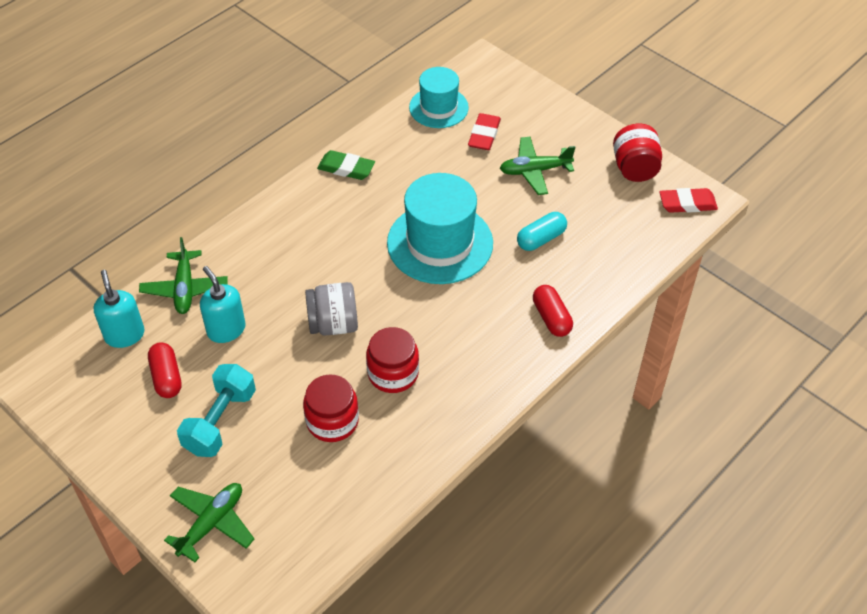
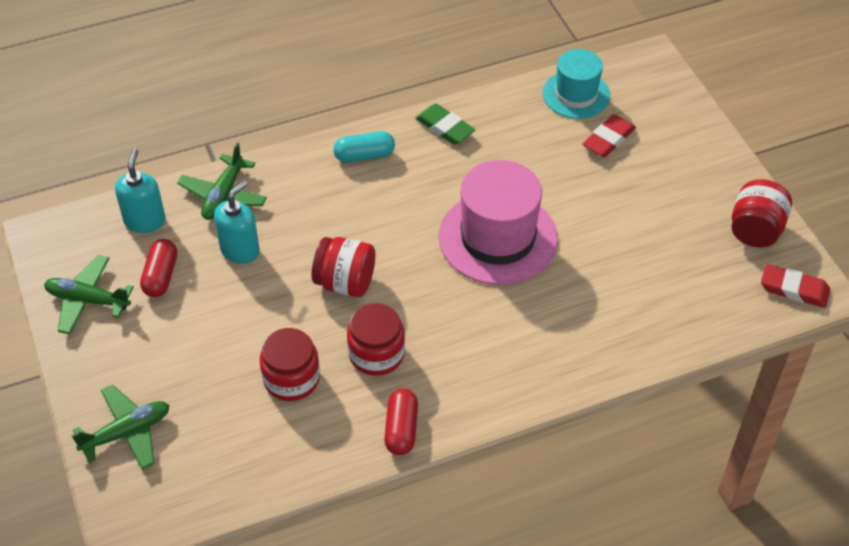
camera: 25 degrees right, 0 degrees up
(220, 421) = (186, 338): turquoise dumbbell -> none
(226, 330) = (240, 250): turquoise soap dispenser -> turquoise soap dispenser turned 45 degrees clockwise
(333, 324) = (345, 282): grey jar -> red jar
(440, 243) = (498, 238): turquoise hat -> pink hat
(534, 171) = (641, 196): green plane -> green plane (87, 300)
(541, 239) = (607, 271): turquoise capsule -> turquoise capsule (364, 155)
(551, 318) = (571, 358): red capsule -> red capsule (401, 429)

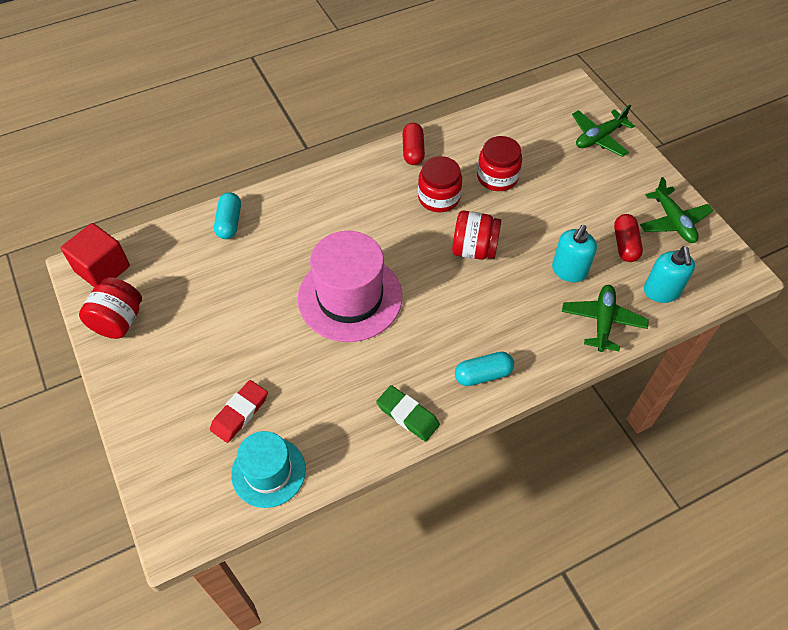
camera: 175 degrees right, 5 degrees up
(87, 300) = (673, 222): green plane -> green plane turned 60 degrees clockwise
(650, 338) = (229, 222): none -> turquoise capsule
(794, 289) = (102, 269): red eraser -> red cube

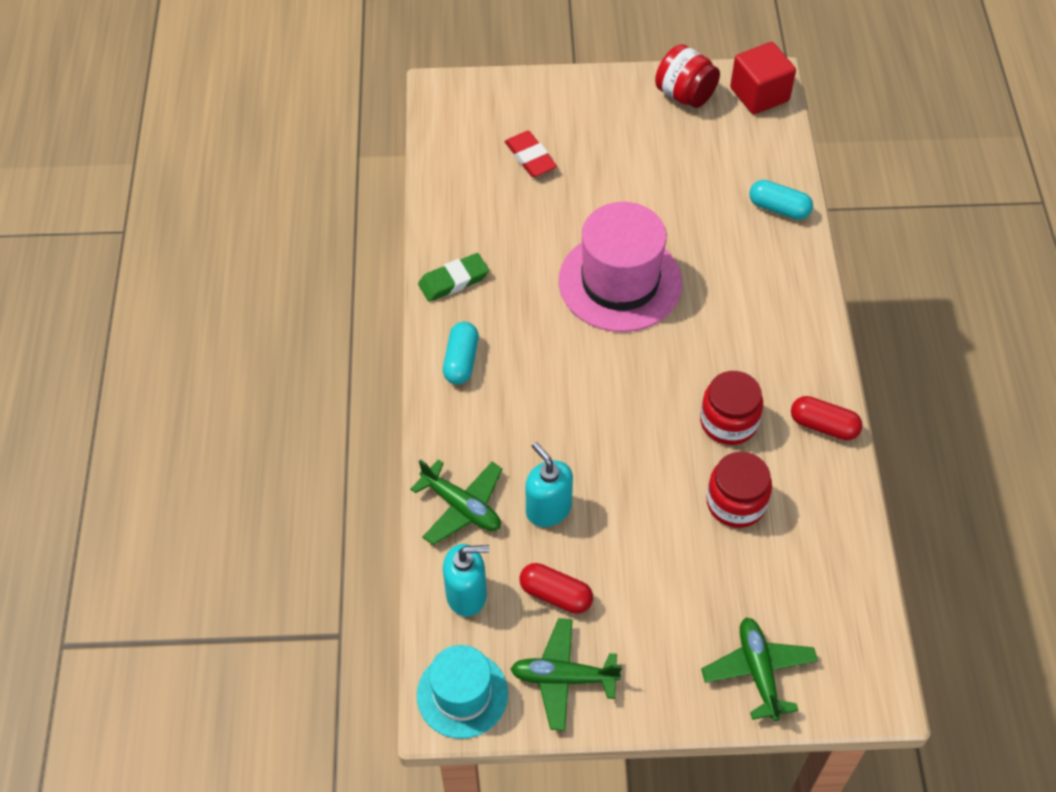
camera: 115 degrees right, 0 degrees up
(268, 472) = (459, 162): turquoise hat -> turquoise hat (462, 694)
(474, 249) = (629, 424): red jar -> none
(661, 292) = (467, 594): turquoise soap dispenser -> turquoise soap dispenser turned 150 degrees clockwise

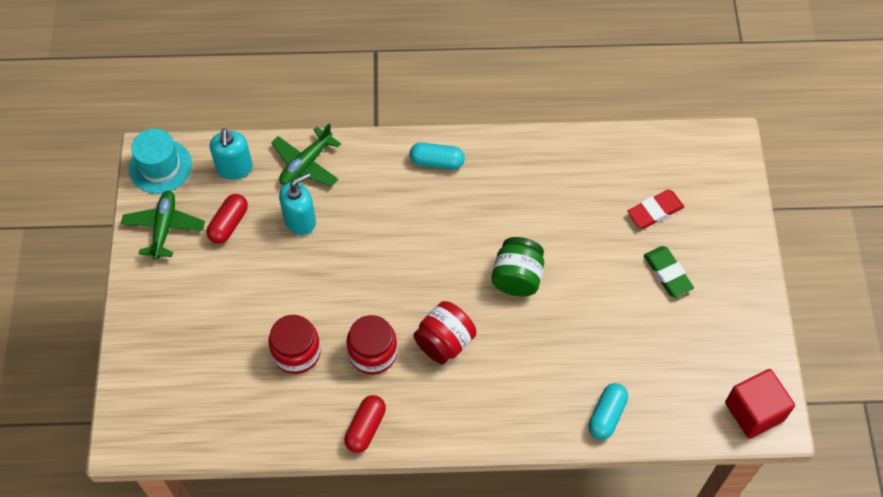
camera: 90 degrees right, 5 degrees up
(453, 280) = (516, 155): green eraser -> green eraser (667, 273)
(620, 282) = (517, 277): pink hat -> green jar
(685, 95) = (746, 343): red jar -> red jar (444, 342)
(758, 671) = (153, 356): green plane -> none

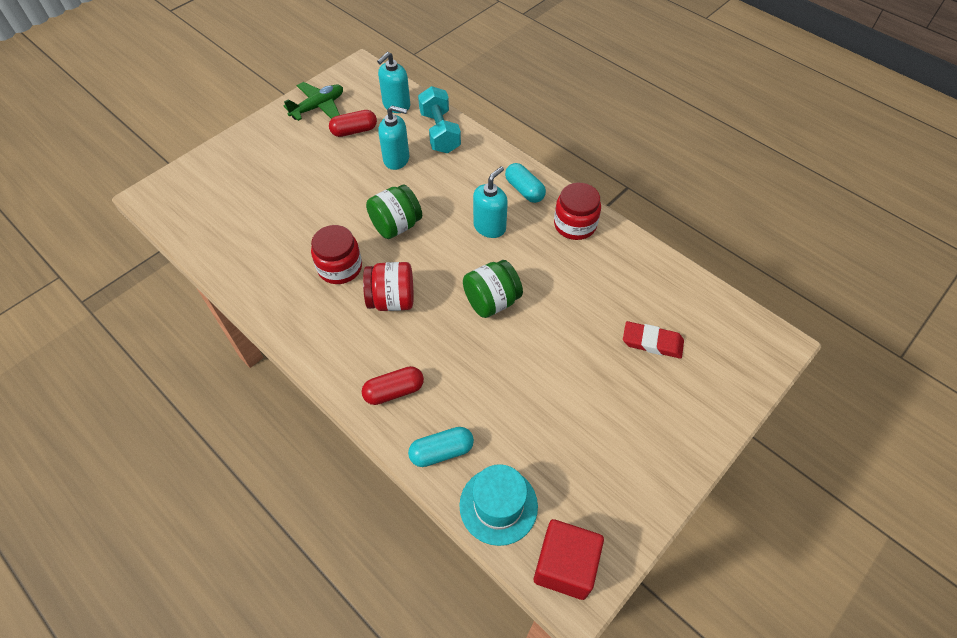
camera: 45 degrees right, 5 degrees down
(160, 166) = (358, 76): turquoise hat -> turquoise hat (498, 505)
(296, 352) = (298, 229): red jar -> red jar (575, 225)
(306, 164) = (440, 132): green plane -> turquoise dumbbell
(365, 428) = (277, 307): red capsule -> red capsule (394, 391)
(373, 280) = (396, 226): none -> green jar
(447, 217) = (489, 227): none -> turquoise soap dispenser
(667, 273) = (611, 394): green eraser -> none

